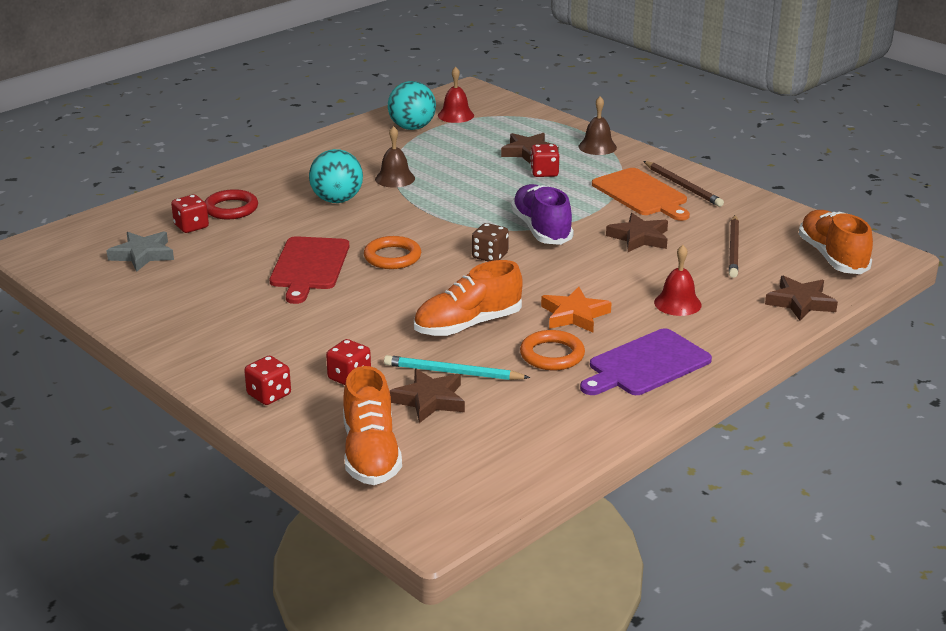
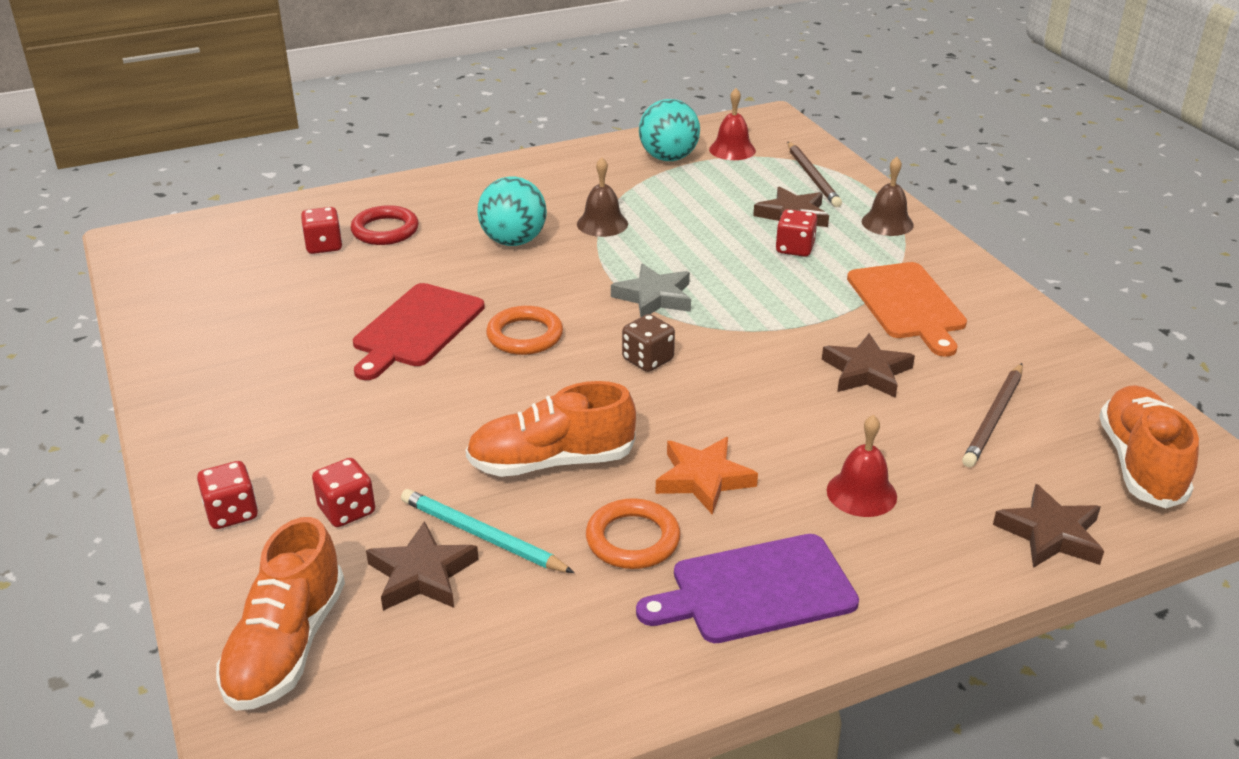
camera: 20 degrees right, 5 degrees up
(143, 255) = (243, 274): grey star -> grey star (654, 297)
(541, 229) = (740, 333): purple shoe -> none
(683, 186) = (972, 302): brown pencil -> brown pencil (813, 177)

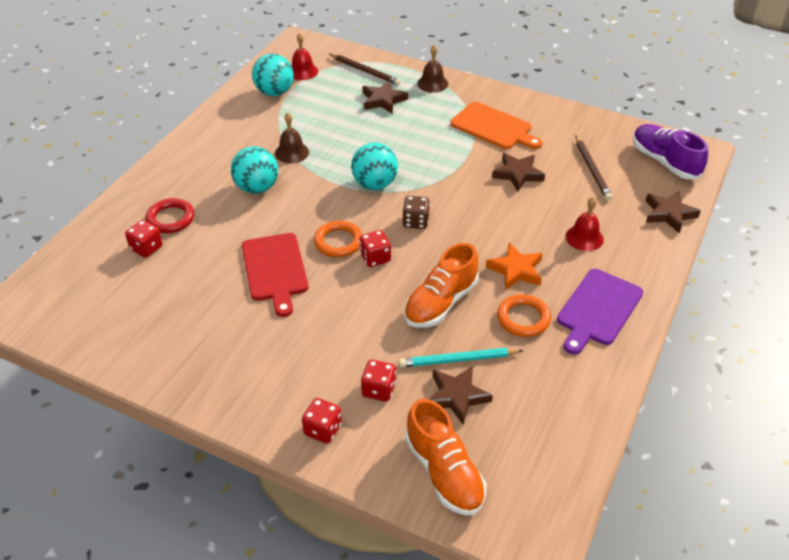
camera: 40 degrees left, 10 degrees up
(654, 297) = (375, 184): grey star -> turquoise ball
(794, 249) = (407, 120): red dice -> red dice (375, 258)
(1140, 464) = (664, 162): orange shoe -> purple shoe

